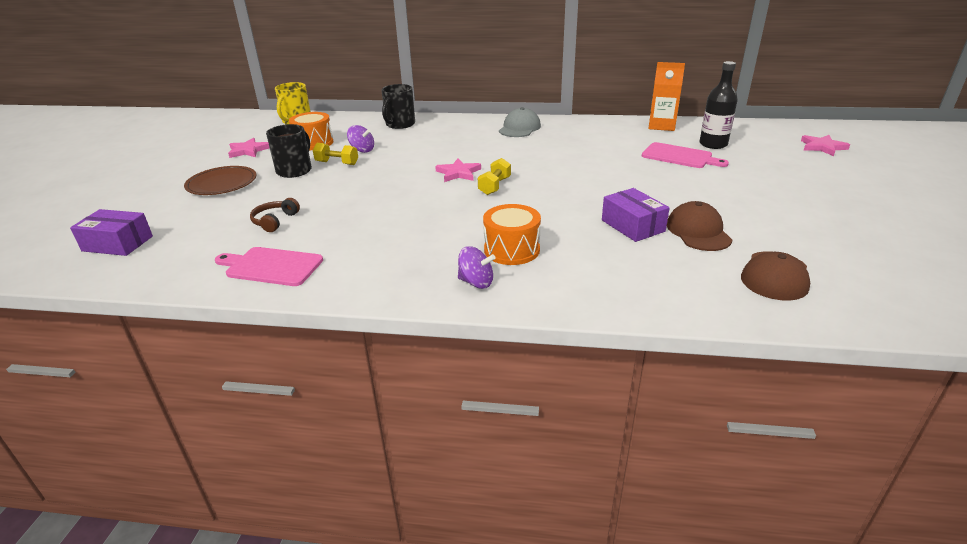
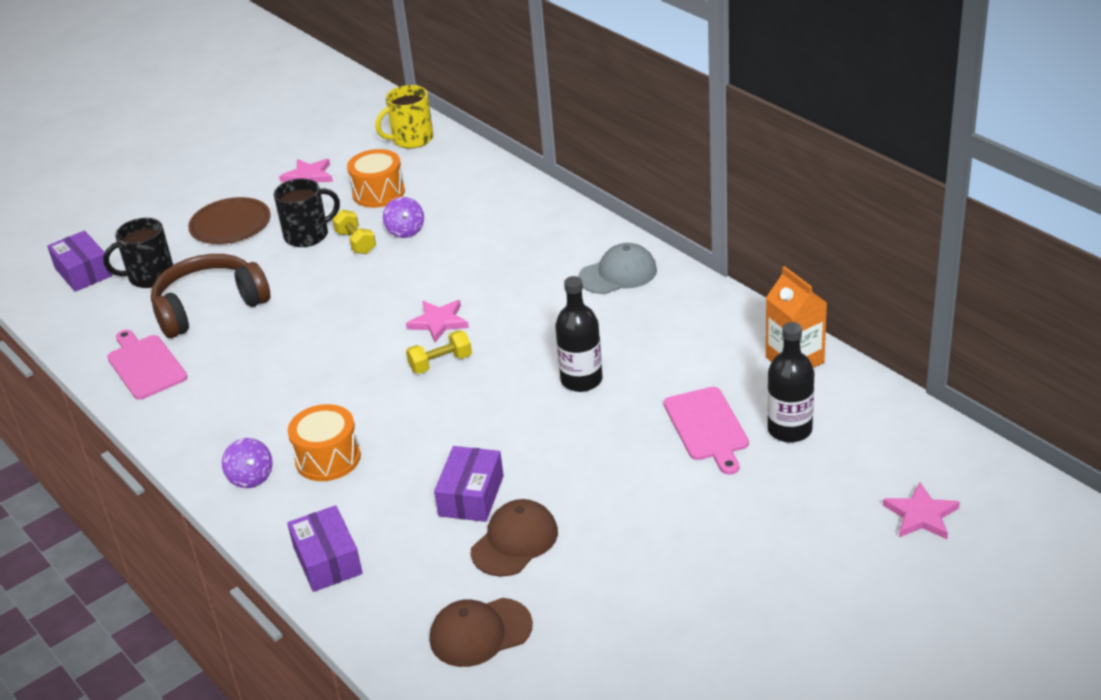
camera: 45 degrees right, 5 degrees up
(275, 221) = (209, 307): brown headphones -> brown headphones, size x2.13
(400, 124) = (503, 198): black mug -> black mug (150, 276)
(585, 164) = (581, 380): none -> black bottle
(618, 294) = (327, 560): none -> purple box

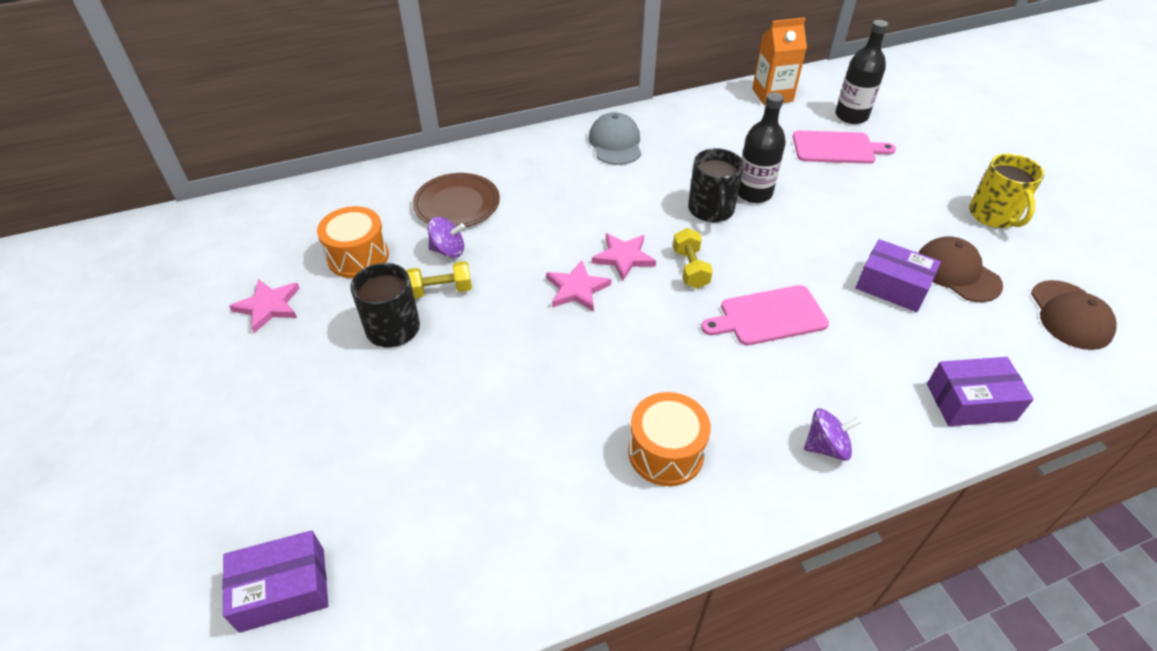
camera: 75 degrees left, 10 degrees up
(145, 365) = (565, 530): pink cutting board -> pink cutting board (769, 316)
(150, 276) = (360, 500): black mug -> black mug (711, 210)
(209, 307) = (476, 442): brown headphones -> none
(230, 224) = (307, 395): brown plate -> brown plate (457, 204)
(328, 458) = (812, 376): orange drum -> orange drum (666, 452)
(411, 139) = (276, 214): yellow mug -> yellow mug (993, 215)
(921, 515) = (952, 92): pink star -> pink star (577, 289)

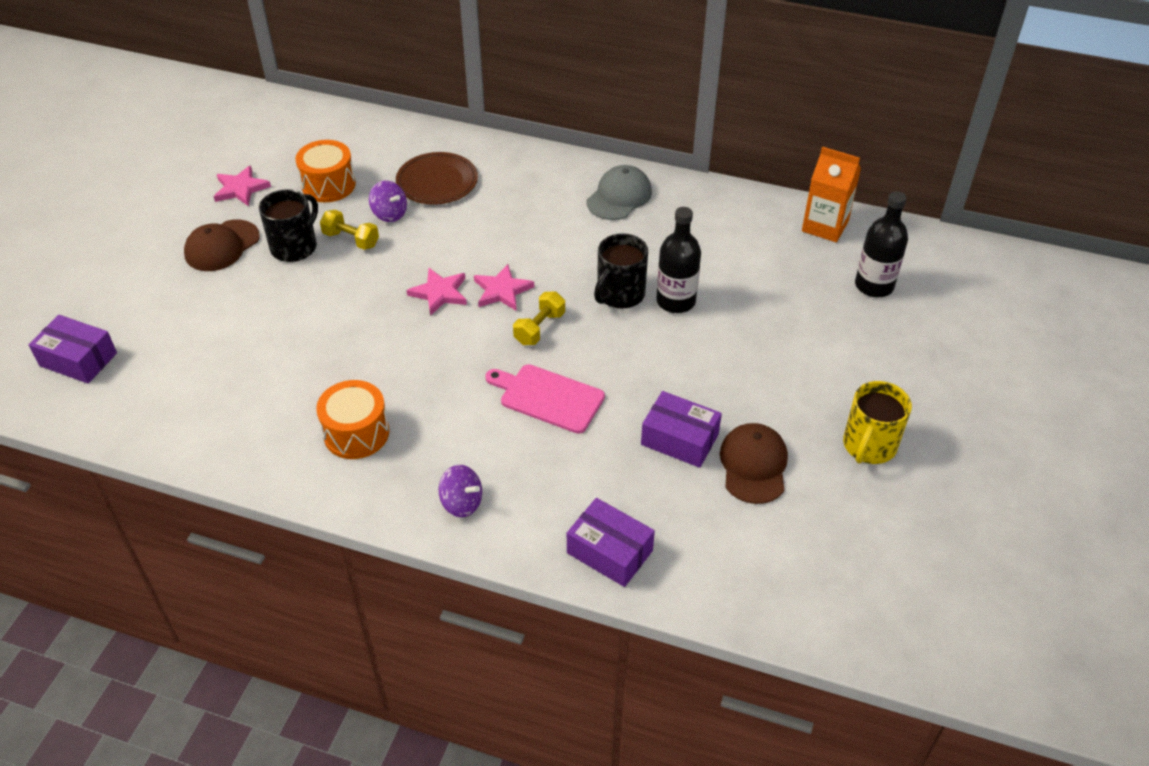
camera: 40 degrees right, 0 degrees up
(837, 148) = (811, 306): pink cutting board -> none
(892, 286) = (679, 439): purple box -> purple box turned 45 degrees counterclockwise
(1070, 315) = (800, 558): brown cap -> brown cap (222, 246)

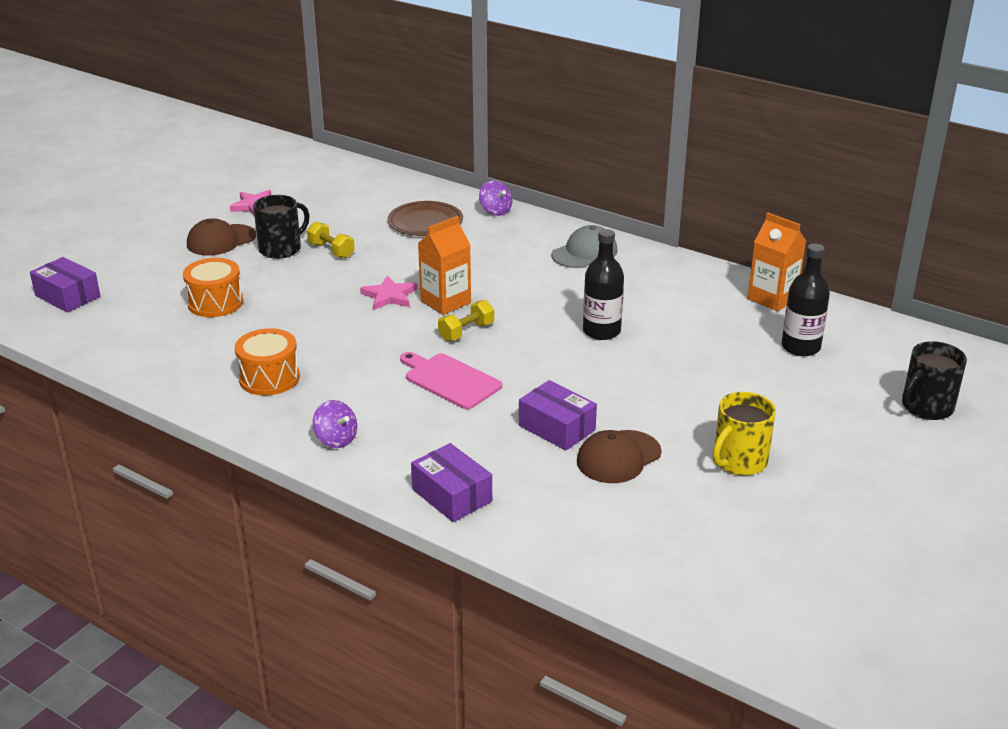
camera: 15 degrees right, 15 degrees down
(328, 185) = (330, 213): orange drum -> orange drum (215, 303)
(389, 214) = (373, 238): purple spinning top -> purple spinning top (495, 211)
(502, 290) = (445, 302): pink star -> orange carton
(620, 294) = (551, 319): black mug -> black mug (926, 407)
(753, 465) = (618, 457): brown cap -> brown cap turned 150 degrees counterclockwise

